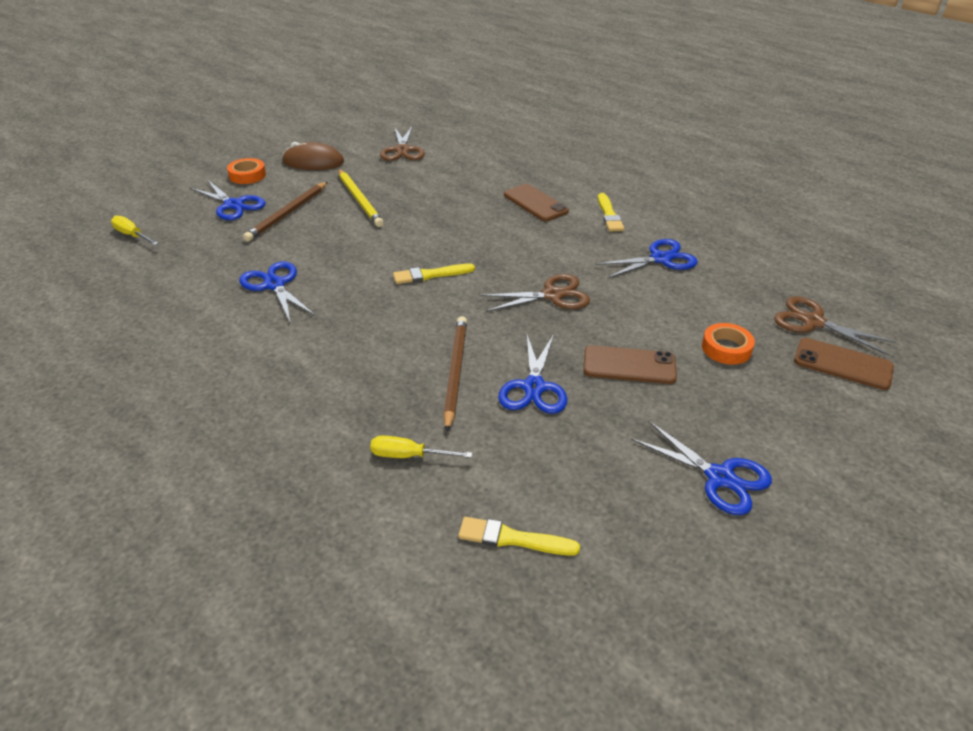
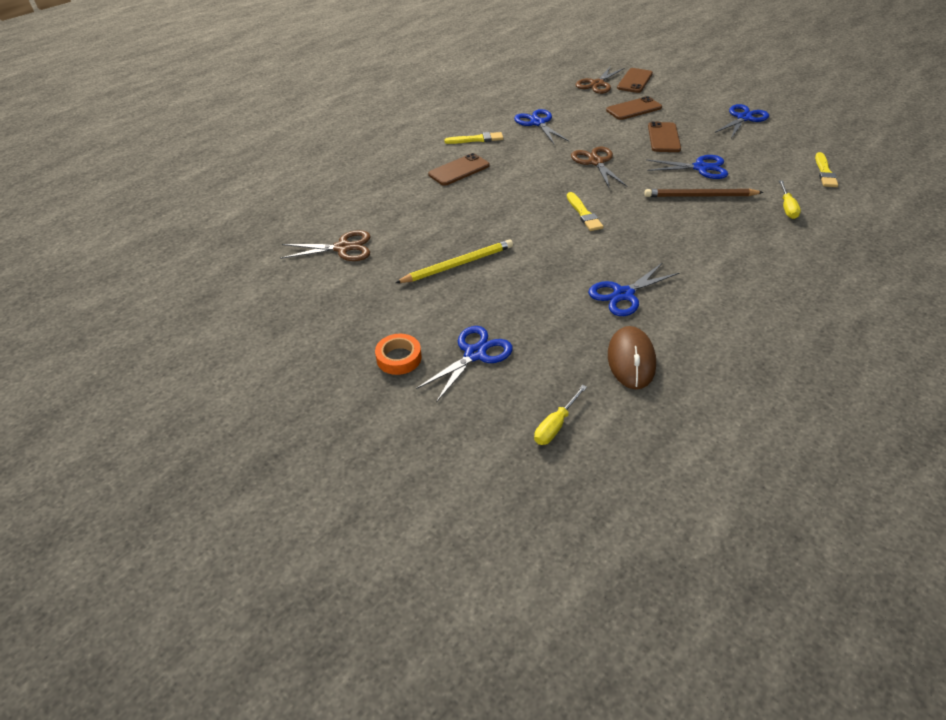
camera: 90 degrees left, 5 degrees up
(288, 213) = (490, 309): brown pencil -> none
(313, 162) = (365, 309): brown mouse -> brown mouse (631, 360)
(726, 348) = (634, 109): orange tape -> brown phone

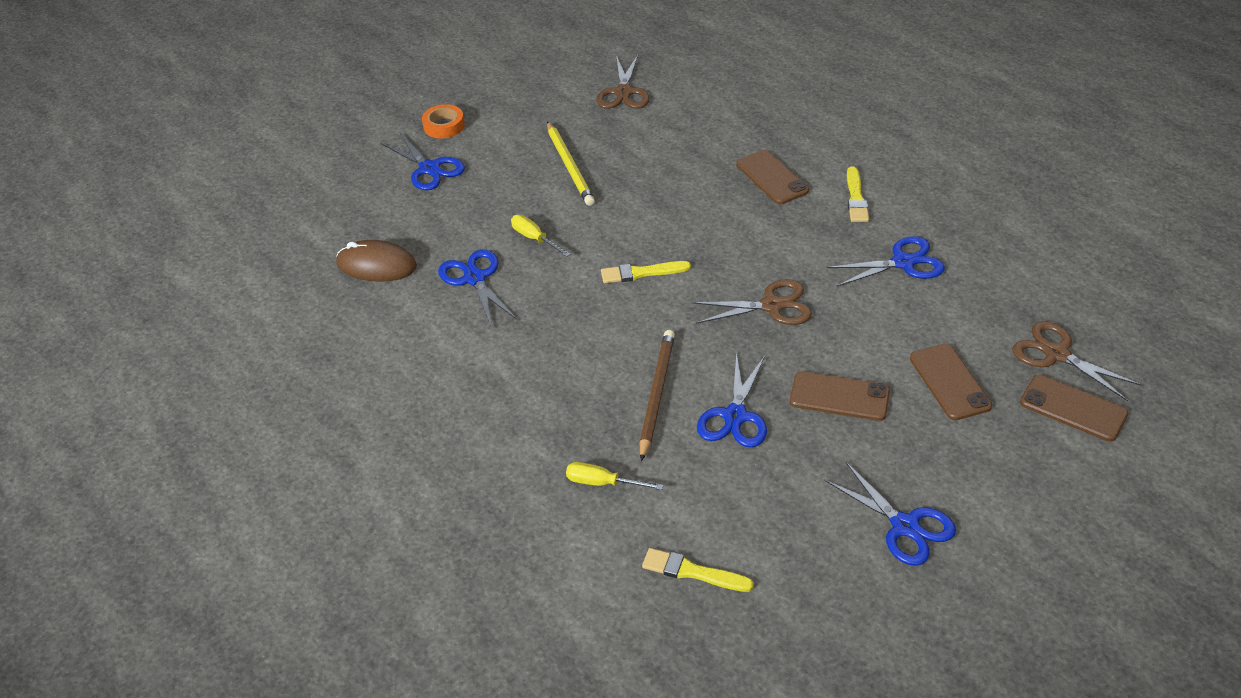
camera: 100 degrees right, 0 degrees up
(555, 425) = (323, 207): yellow screwdriver -> yellow screwdriver (534, 238)

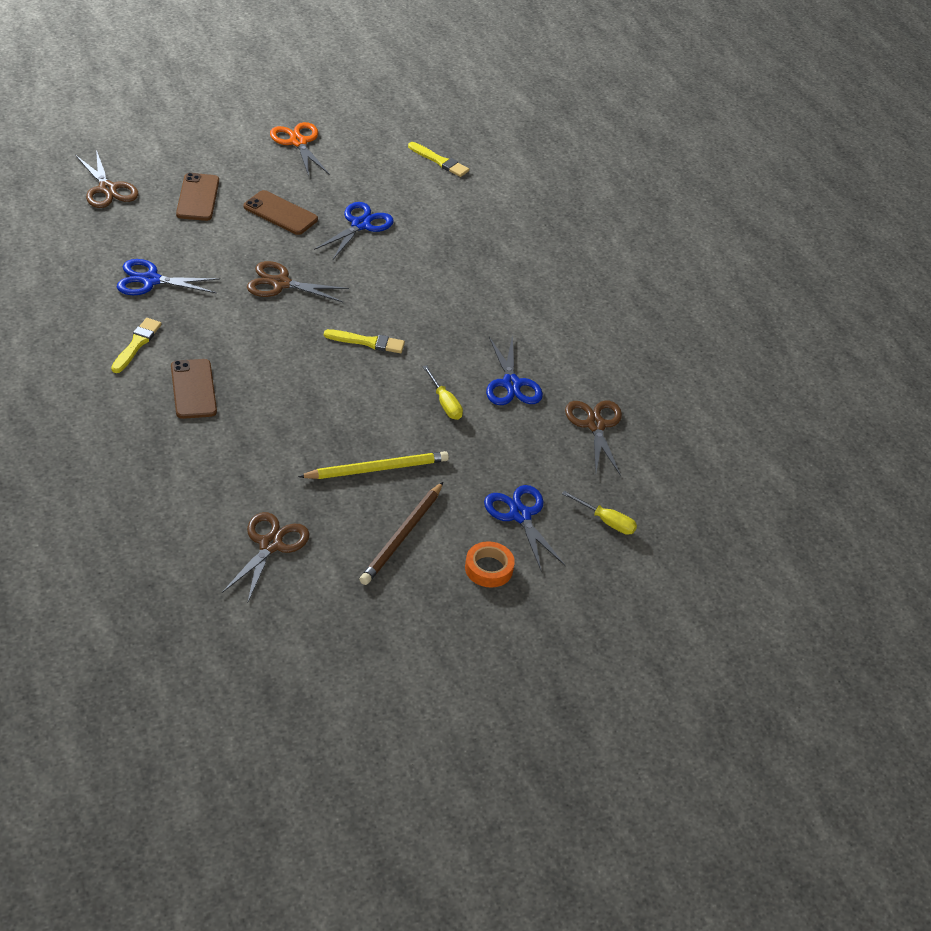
camera: 170 degrees left, 0 degrees up
(376, 265) = (595, 425): brown mouse -> brown scissors
(569, 166) = (377, 469): yellow pencil -> yellow pencil turned 75 degrees clockwise
(602, 483) = (472, 217): yellow screwdriver -> yellow screwdriver (606, 521)
(656, 394) = (407, 254): brown pencil -> brown pencil (402, 536)
(905, 526) = (298, 142): blue scissors -> orange scissors
(1073, 408) = (133, 160): brown phone -> none

